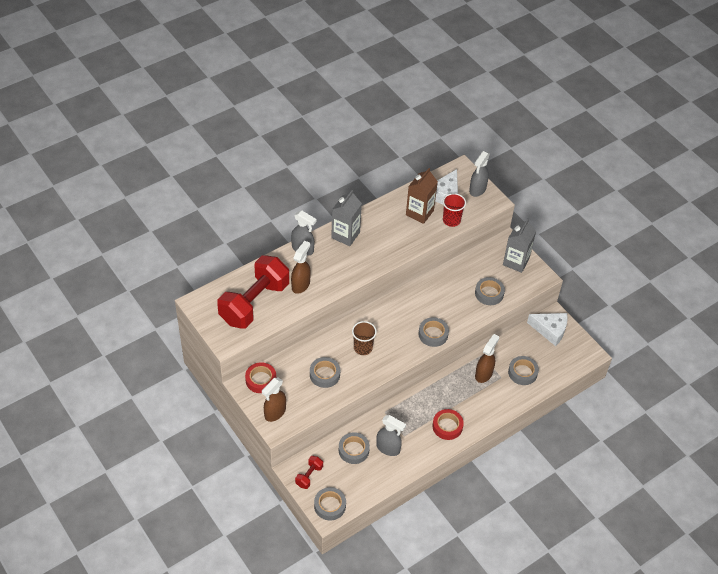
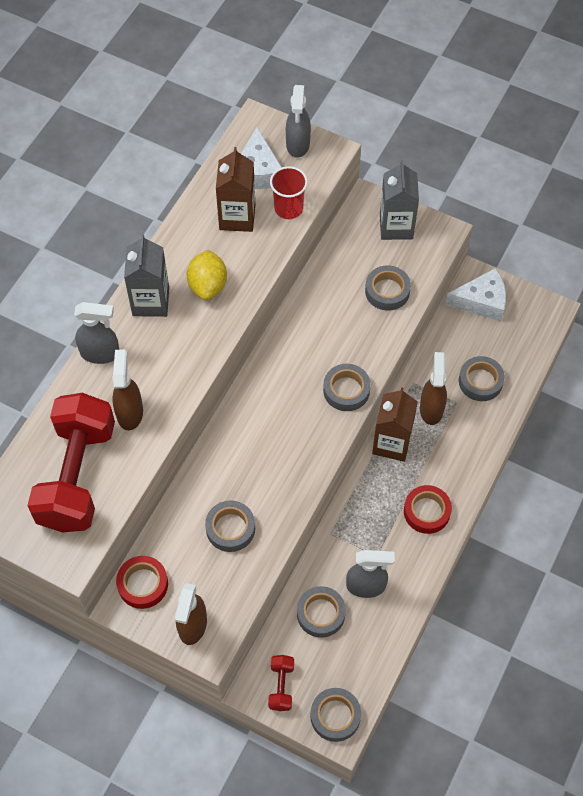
camera: 25 degrees left, 10 degrees up
(363, 348) = (261, 459): brown cup -> none
(381, 240) = (208, 285): none -> yellow lemon
(449, 381) = (392, 443): none -> brown carton

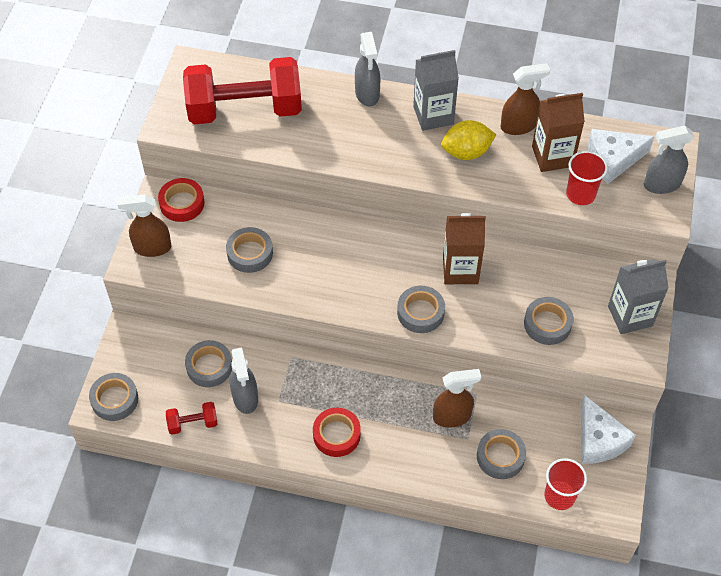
camera: 75 degrees right, 5 degrees down
(130, 412) = (316, 129): brown spray bottle -> brown spray bottle (518, 126)
(281, 686) = (134, 351): red dumbbell -> red dumbbell (193, 423)
(392, 443) = (401, 389): brown carton -> brown carton (460, 270)
(528, 347) = (559, 496): none -> red cup

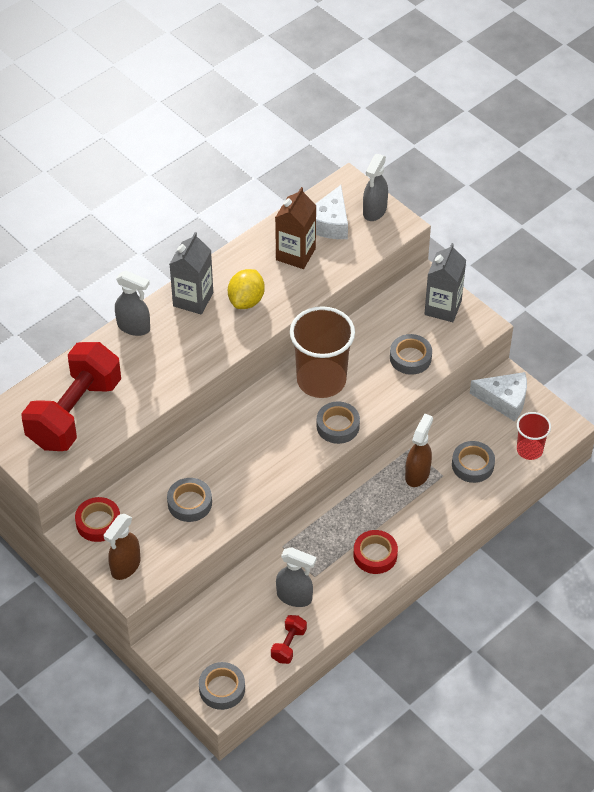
camera: 55 degrees left, 5 degrees down
(209, 366) = (245, 606): grey tape -> none
(460, 270) = (321, 380): brown carton -> brown cup
(518, 126) = (250, 256): brown spray bottle -> none
(580, 194) = (343, 259): red cup -> none

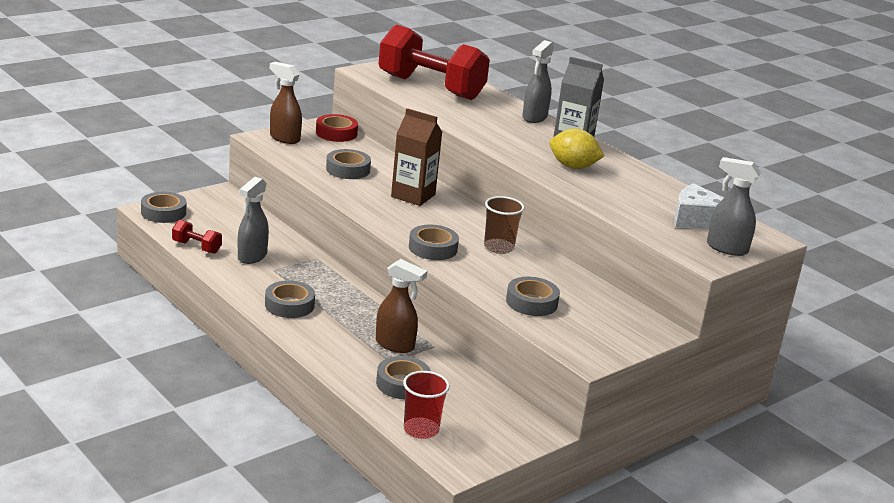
camera: 90 degrees right, 25 degrees down
(295, 254) = (645, 197): brown carton -> brown carton (413, 196)
(321, 380) = (499, 247): brown cup -> brown cup, size x0.54
(375, 555) = (289, 305): red tape -> grey tape
(443, 308) = (615, 334): grey carton -> none
(504, 400) = (505, 423): white cheese -> none

